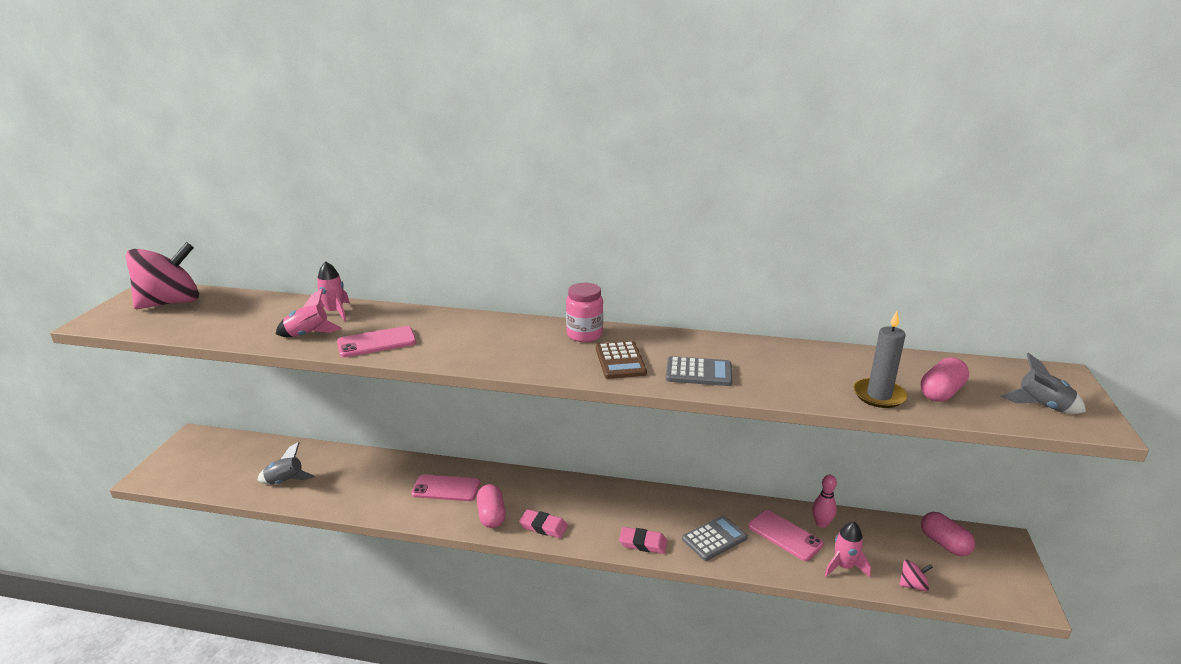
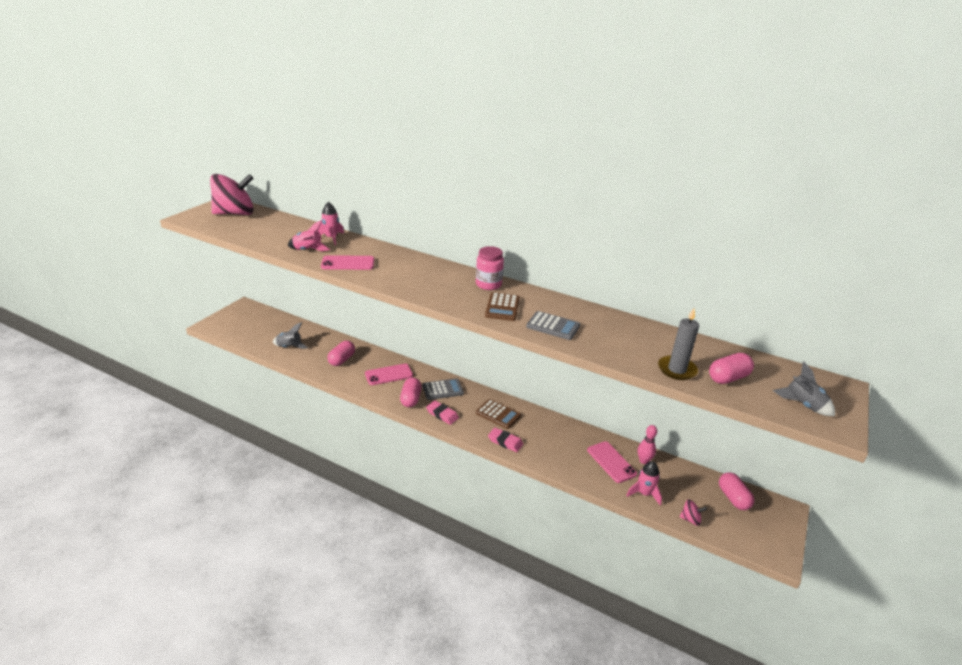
camera: 15 degrees right, 5 degrees up
(370, 483) = (342, 360): none -> pink capsule
(446, 488) = (389, 374): pink phone -> pink phone turned 45 degrees counterclockwise
(616, 508) = (498, 414): none -> brown calculator
(714, 538) = (558, 451): grey calculator -> grey calculator (443, 390)

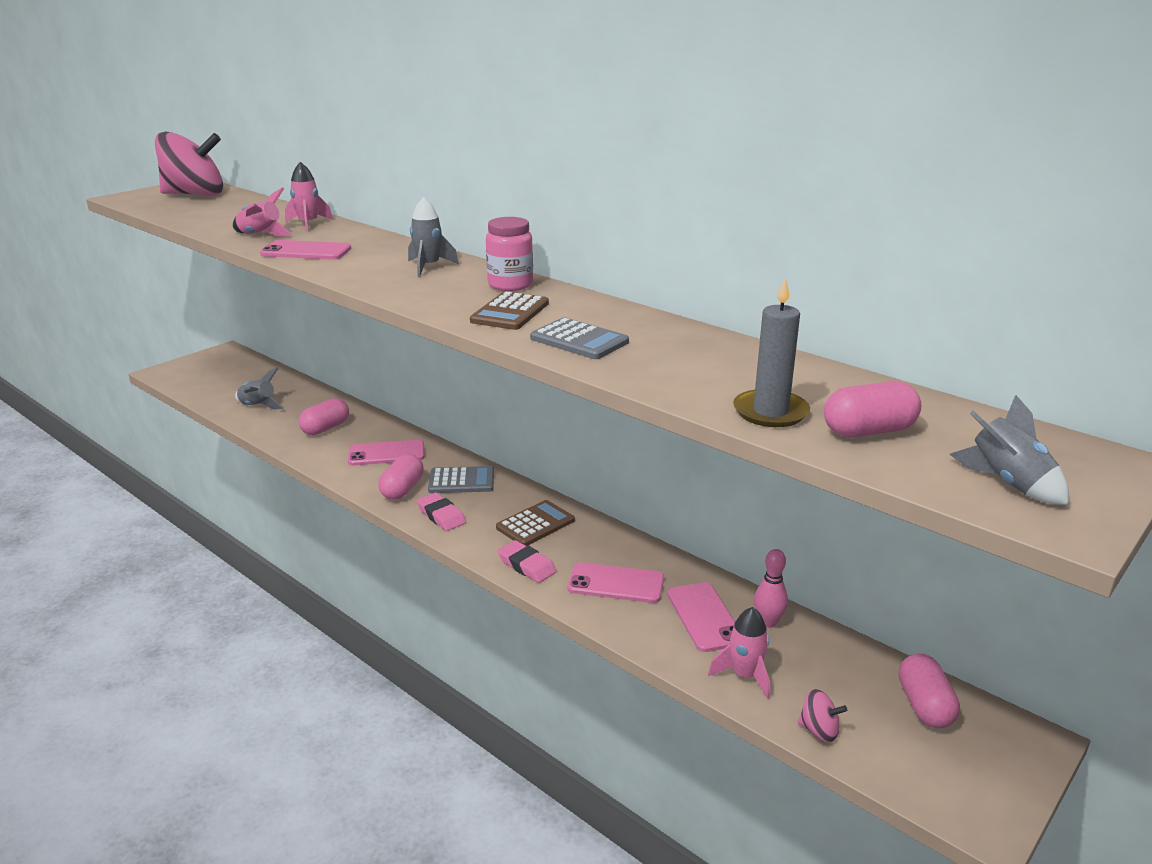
camera: 15 degrees right, 5 degrees down
(431, 272) = (428, 267): none -> grey rocket
(498, 414) = (535, 524): brown calculator -> brown calculator turned 90 degrees counterclockwise
(557, 447) = (616, 583): none -> pink phone

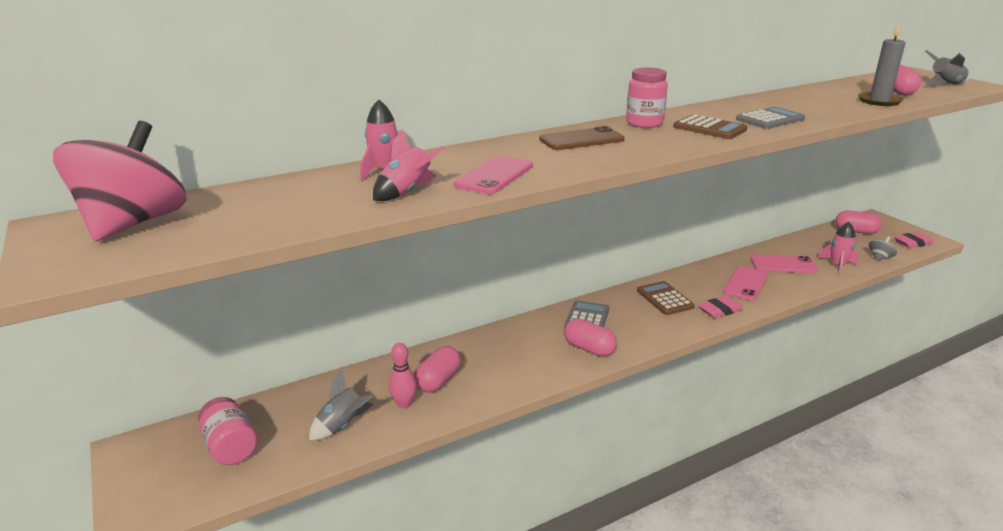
camera: 70 degrees left, 0 degrees up
(230, 378) = (231, 447): none -> pink jar
(325, 428) = (438, 381): pink capsule -> pink capsule turned 60 degrees clockwise
(386, 453) = (516, 350): pink phone -> none
(428, 267) = (581, 140): grey rocket -> brown phone
(441, 515) = (639, 335): pink eraser -> pink eraser (913, 243)
(768, 622) = (788, 249): pink bowling pin -> pink bowling pin (404, 404)
(819, 730) = (880, 258): pink spinning top -> grey spinning top

